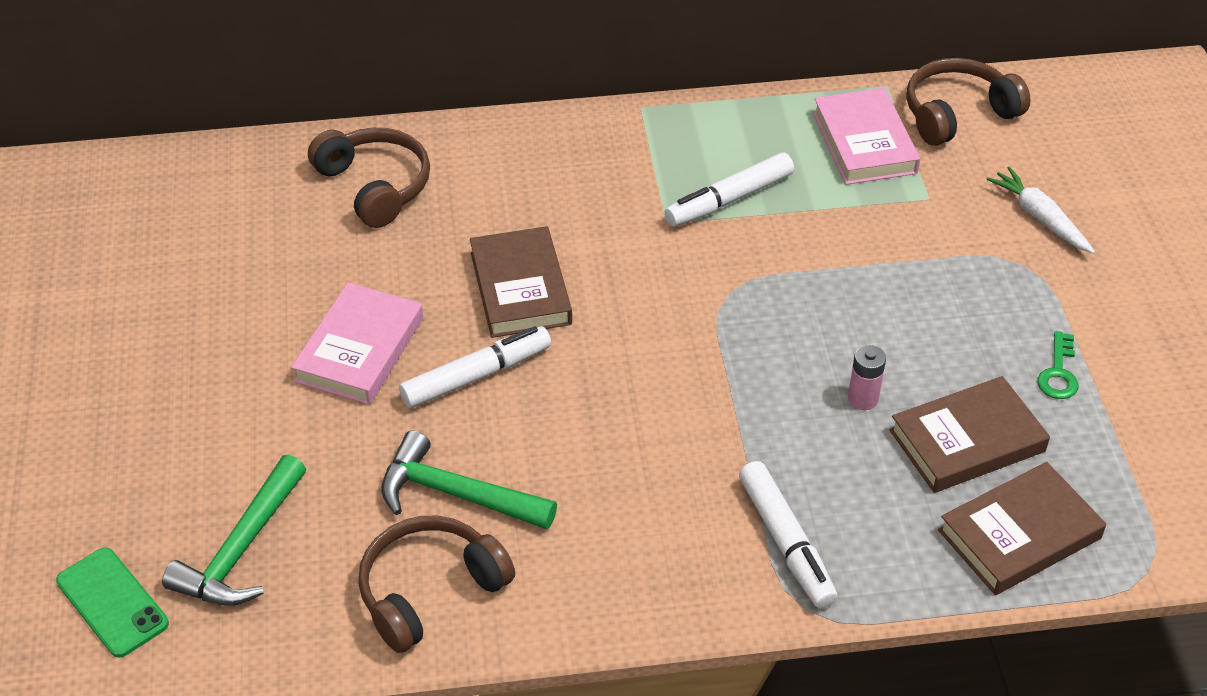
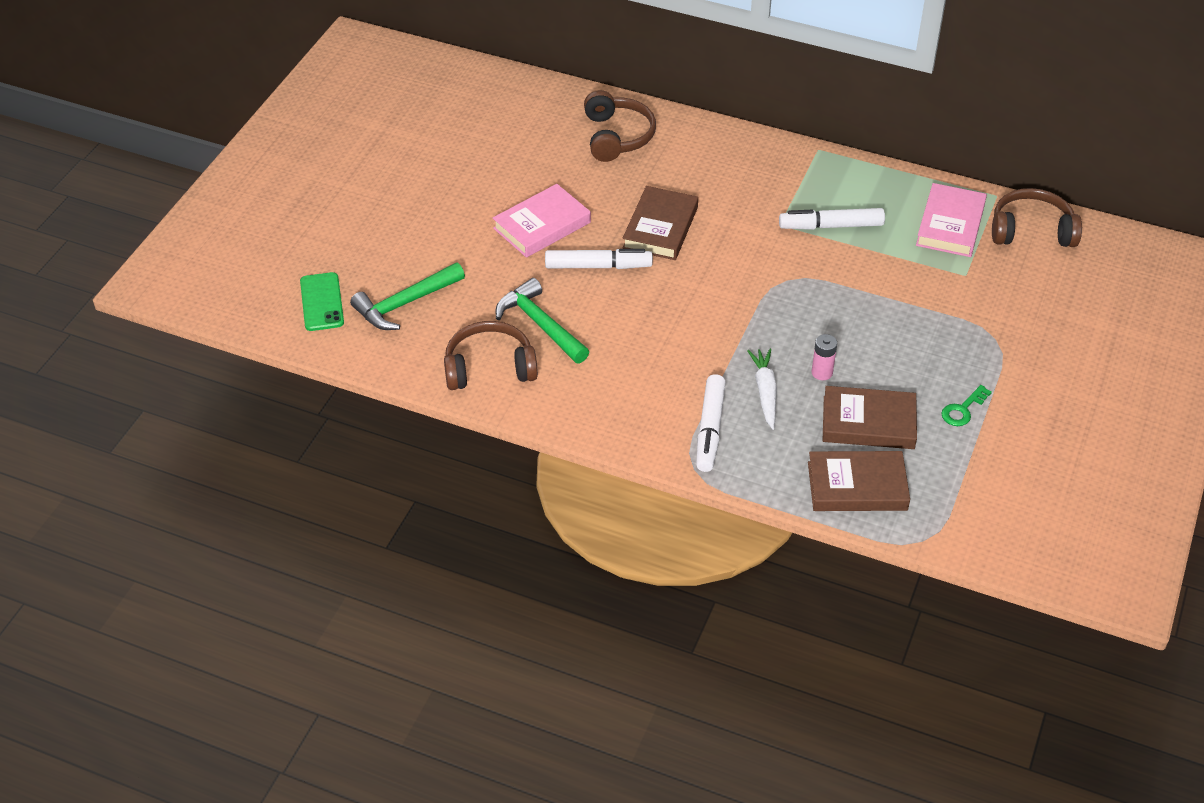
camera: 30 degrees right, 0 degrees up
(1040, 217) = (1032, 315): white carrot -> white carrot (765, 392)

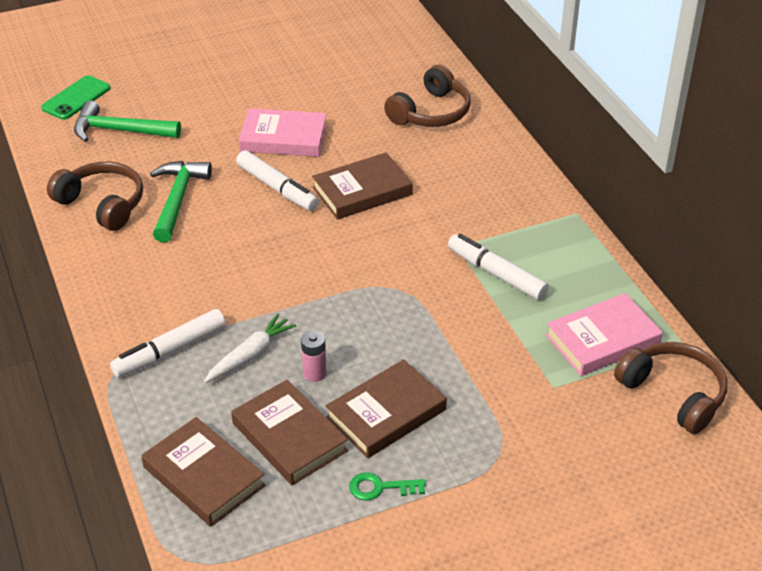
camera: 45 degrees right, 5 degrees down
(900, 364) = (386, 414): none -> brown book

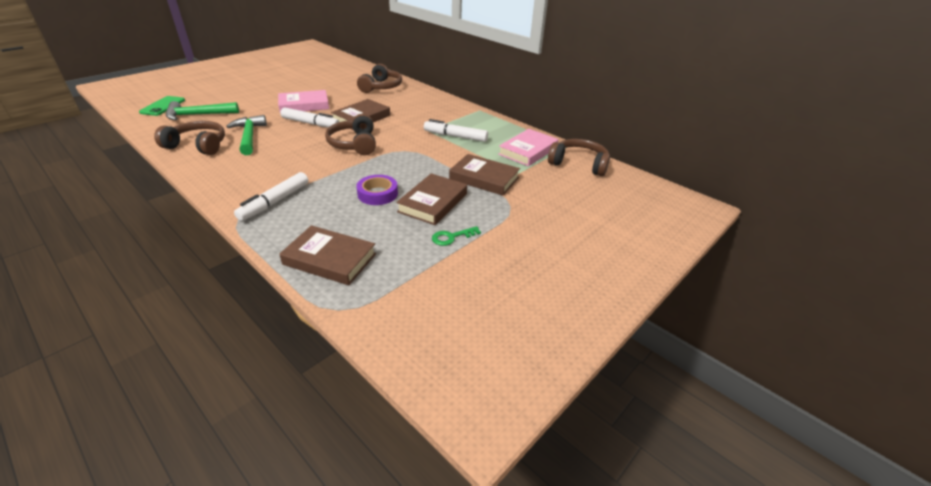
camera: 25 degrees left, 5 degrees down
(250, 355) = (331, 194): white carrot -> none
(289, 437) = (378, 226): brown book -> brown book (484, 178)
(314, 373) = (377, 194): pink battery -> purple tape
(325, 253) = (354, 144): none -> brown headphones

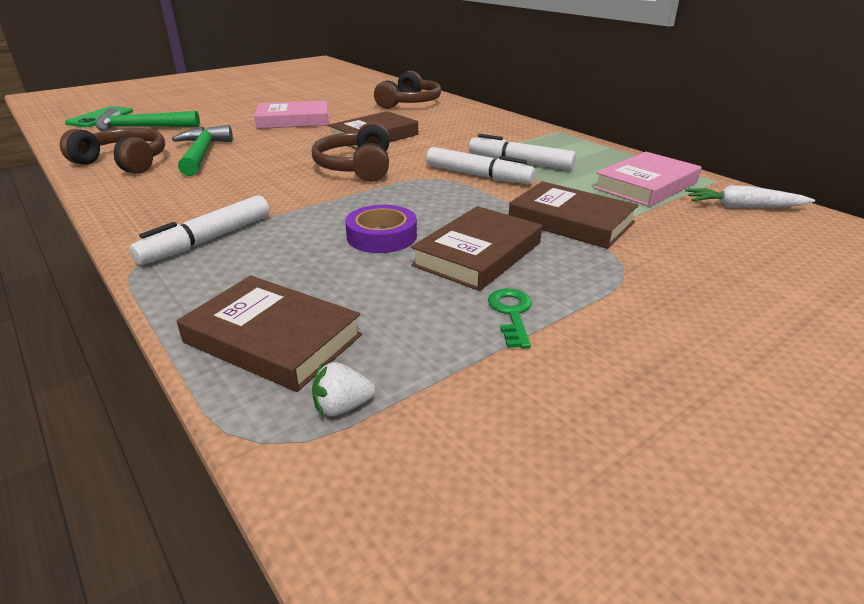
camera: 10 degrees right, 5 degrees down
(310, 123) = (296, 141): white marker -> white marker (478, 175)
(372, 290) = (342, 407): none -> white strawberry
(452, 237) = (511, 314): green key -> green key turned 105 degrees clockwise
(579, 164) = (743, 207): brown headphones -> white carrot

